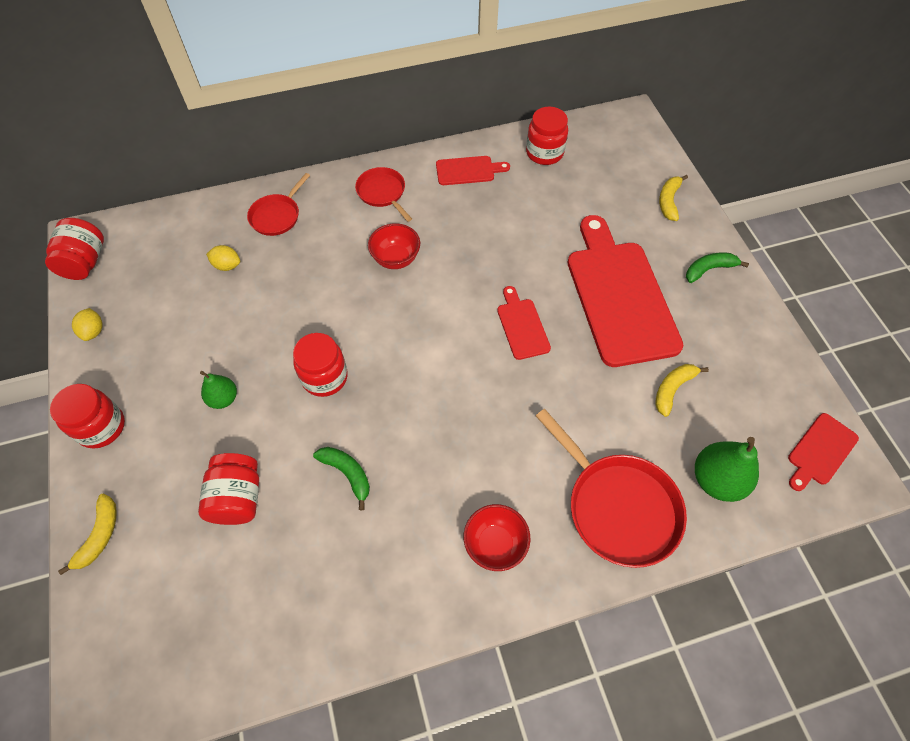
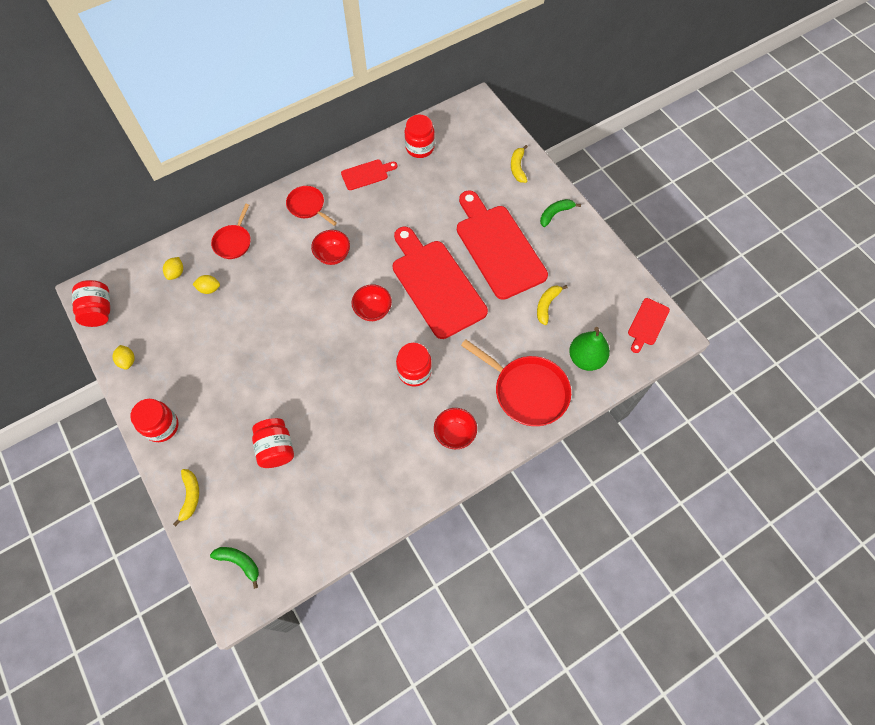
camera: 15 degrees left, 5 degrees up
(194, 238) = (176, 273): none -> yellow lemon
(223, 398) = (242, 385): green pear -> none
(324, 377) = (309, 353): red jar -> red jar (414, 371)
(347, 474) = (345, 414): green banana -> green banana (239, 562)
(427, 340) = (373, 310): none -> red bowl
(522, 326) = (436, 284): red cutting board -> red cutting board, size x2.17

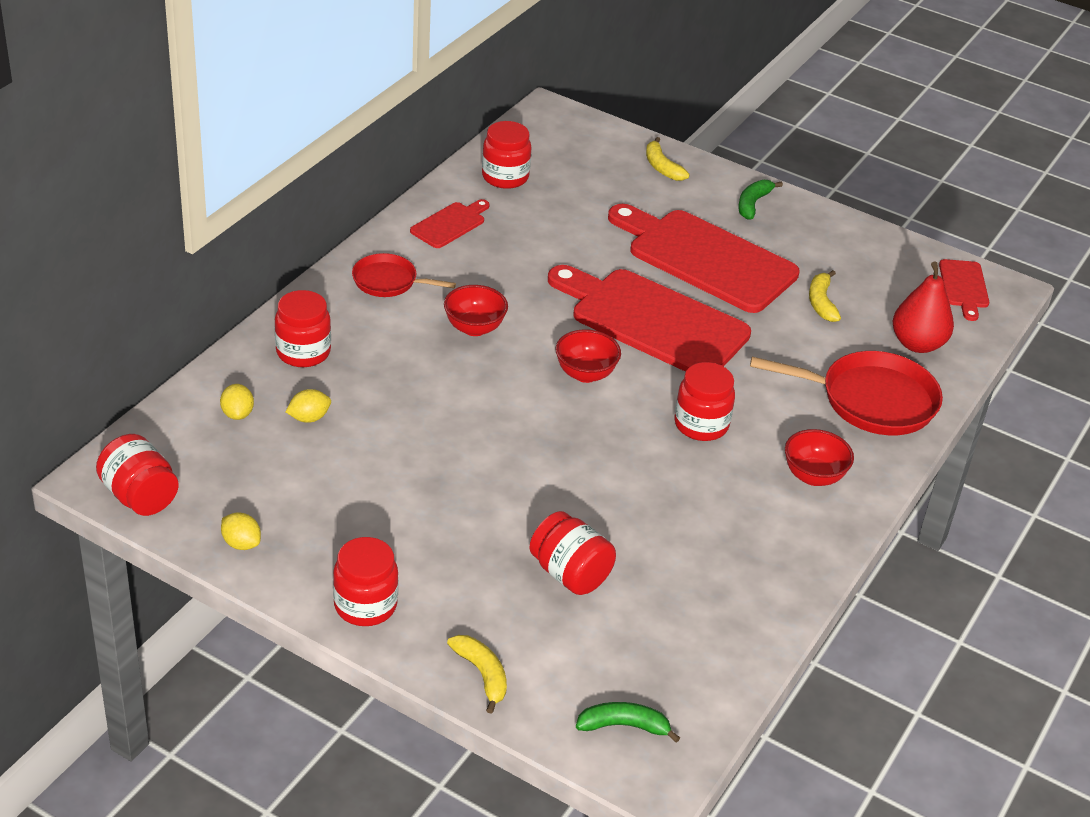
camera: 30 degrees left, 25 degrees down
(233, 242) = (303, 352): red pan -> red jar
(585, 358) = (917, 344): green pear -> red pear

